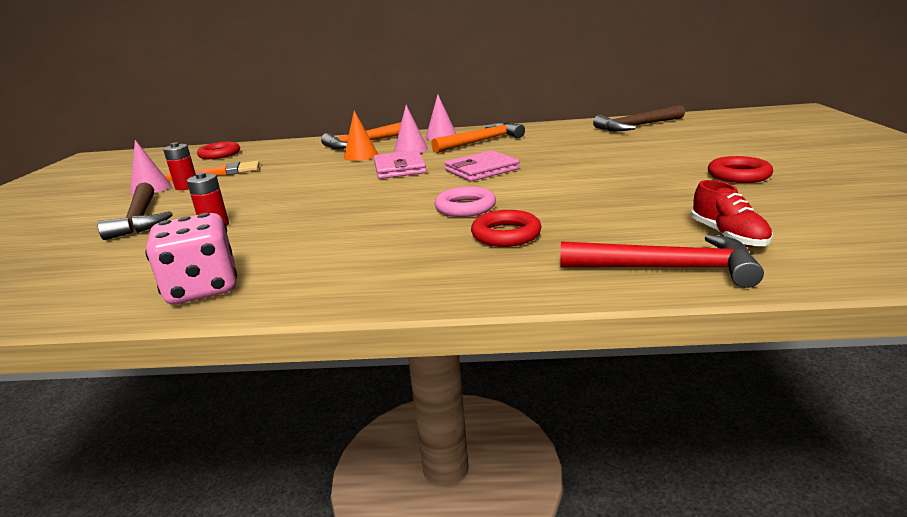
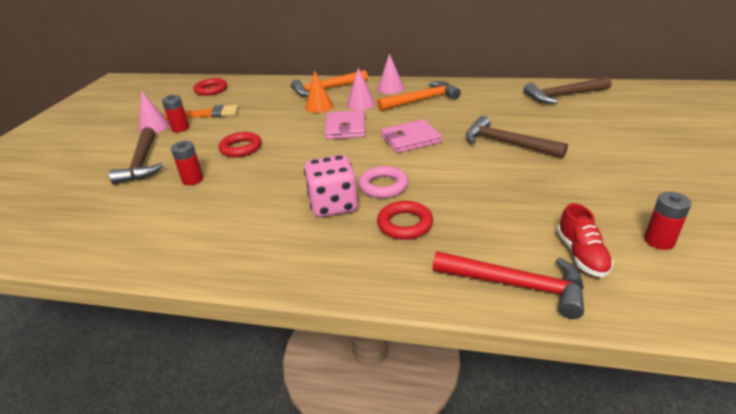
camera: 10 degrees right, 10 degrees up
(203, 288) = (173, 250): pink dice -> pink dice (333, 205)
(594, 163) = (506, 143): none -> brown hammer
(738, 175) = (625, 177): red ring -> red ring (241, 148)
(806, 216) = (659, 241): none -> red battery

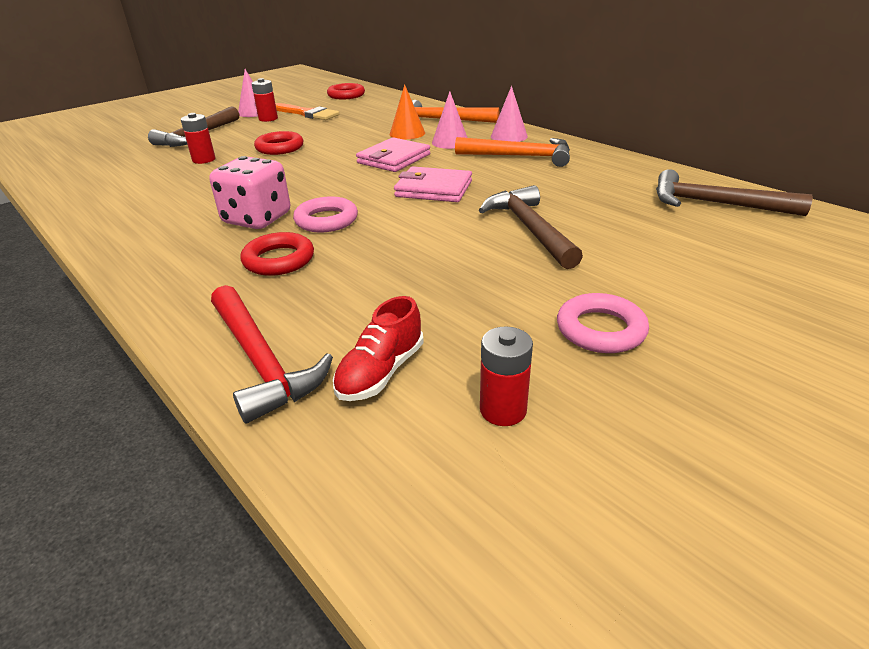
camera: 35 degrees right, 0 degrees up
(627, 182) = (600, 329): none -> pink ring

